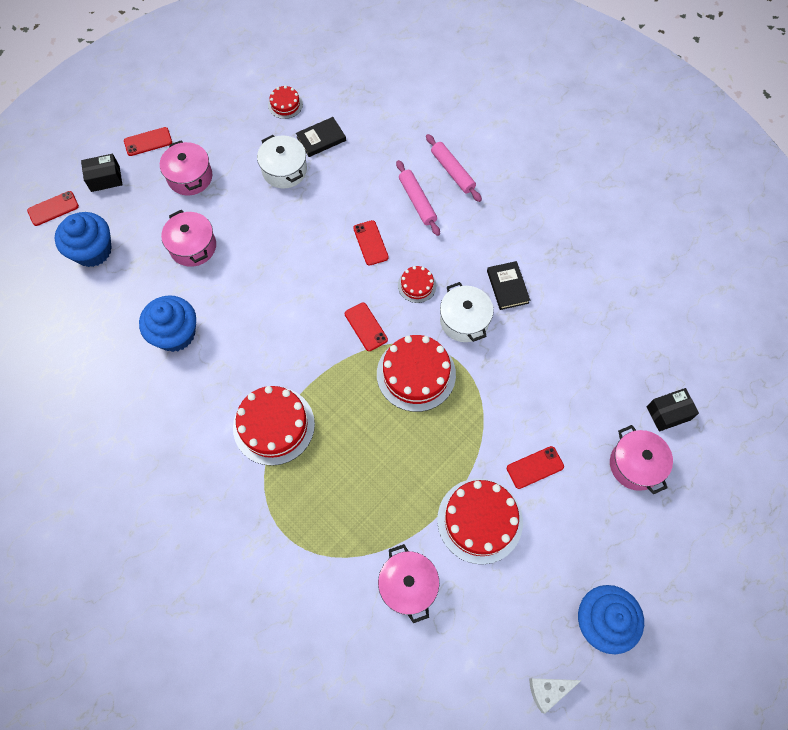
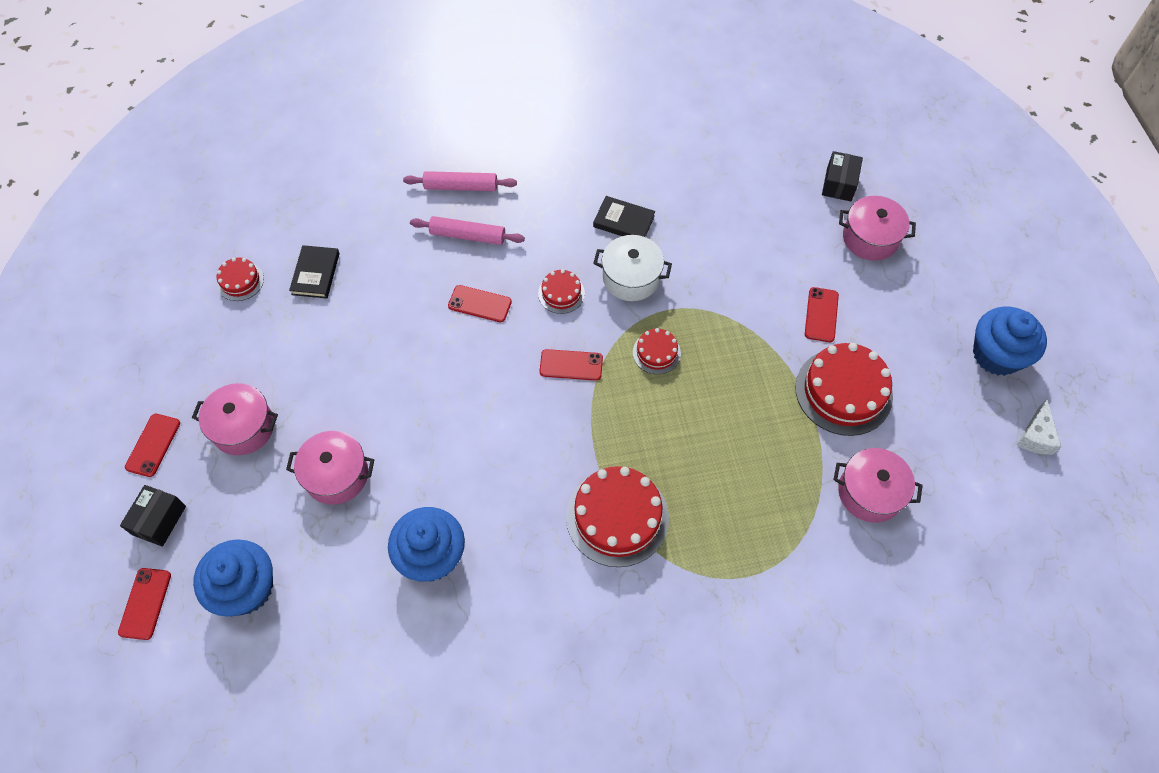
camera: 55 degrees left, 5 degrees down
(284, 170) = (322, 330): white pot -> none
(416, 374) = (656, 353): red cake -> red cake, size x0.51

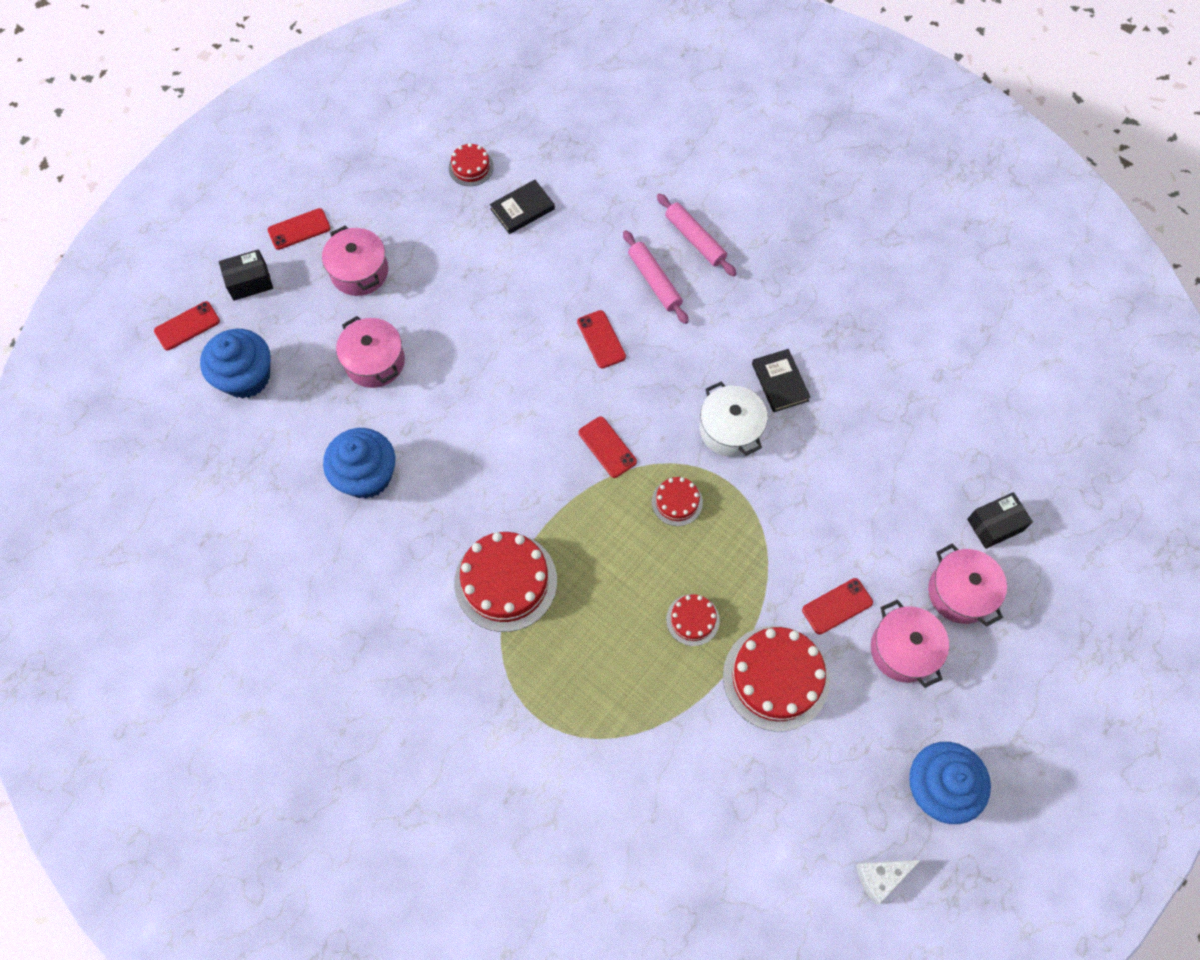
camera: 50 degrees right, 5 degrees up
(561, 293) = (665, 389): red cake -> red cake (692, 620)
(870, 493) = (696, 765): pink pot -> pink pot (903, 650)

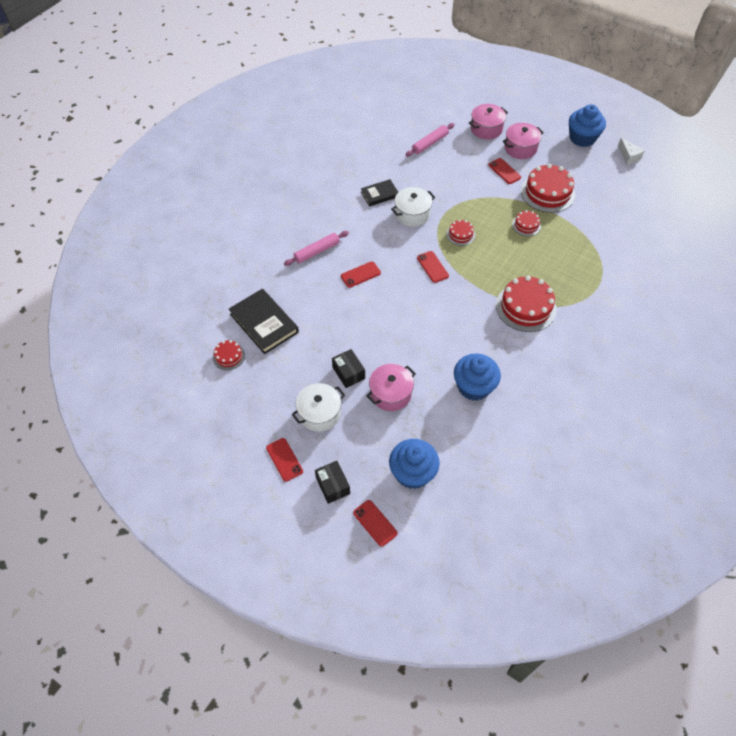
camera: 95 degrees left, 10 degrees down
(359, 272) = (319, 413): pink pot -> white pot
(522, 209) = (264, 323): black book -> black book, size x1.68
(607, 447) = (432, 267): red phone -> red phone turned 75 degrees counterclockwise
(695, 239) = (285, 234): pink rolling pin -> pink rolling pin (430, 143)
(994, 525) = (448, 117): black box -> black box (348, 373)

